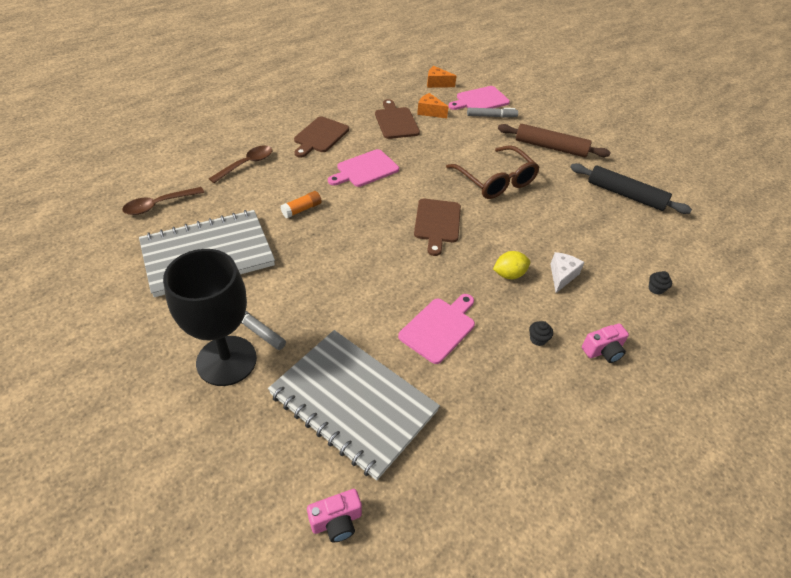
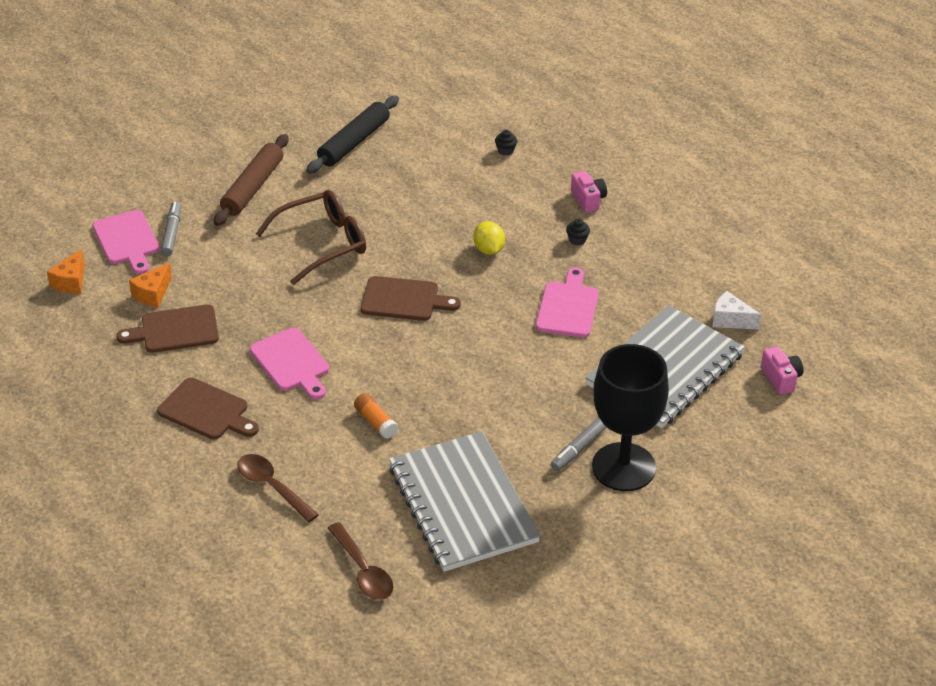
camera: 85 degrees left, 5 degrees down
(439, 328) = (568, 307): pink cutting board -> pink cutting board turned 60 degrees clockwise
(562, 276) = (490, 211): white cheese -> white cheese (730, 320)

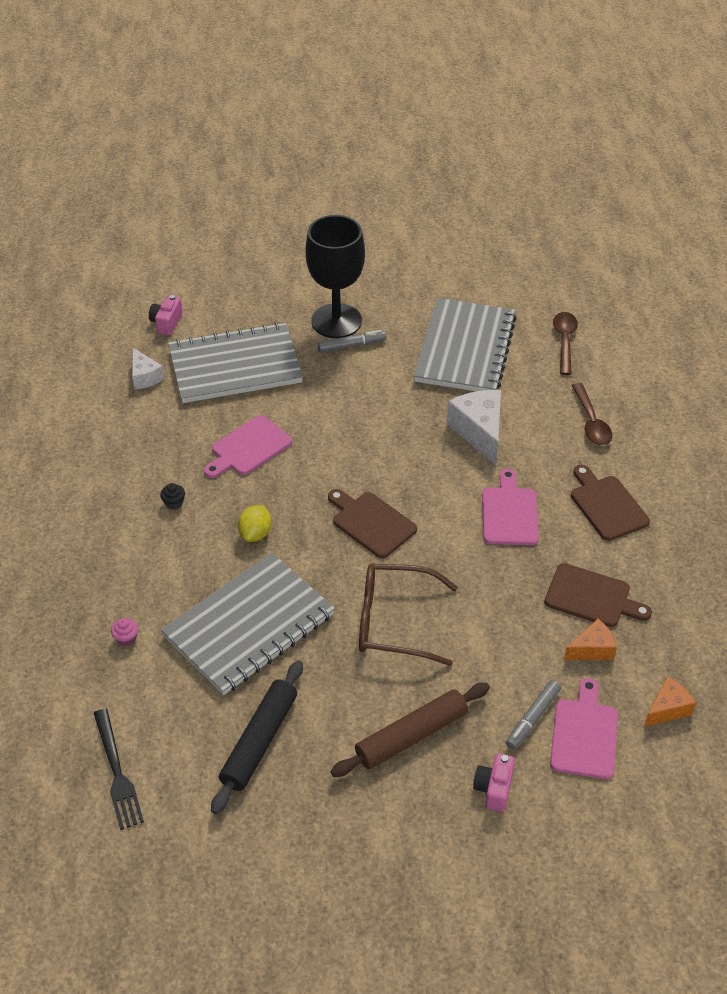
camera: 145 degrees left, 5 degrees up
(354, 142) = (260, 741): black rolling pin -> black rolling pin turned 45 degrees counterclockwise
(376, 422) = (479, 432): orange glue stick -> white cheese
(428, 92) = (117, 772): none -> black fork
(428, 194) = (249, 625): none -> grey notebook
(505, 150) = (126, 638): black cupcake -> pink cupcake
(588, 200) = (118, 538): pink camera -> pink camera (494, 788)

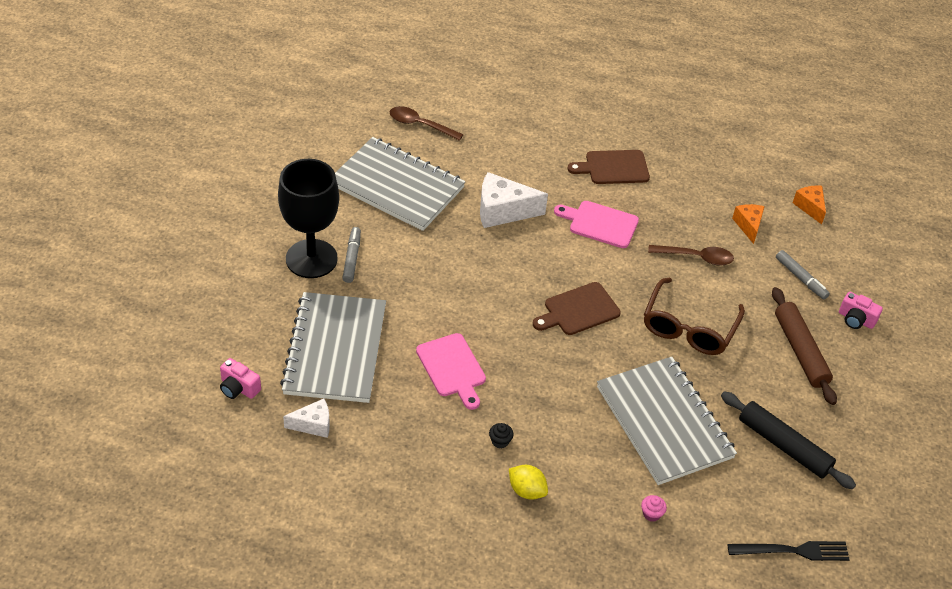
camera: 75 degrees left, 0 degrees up
(255, 533) = (561, 391): yellow lemon -> yellow lemon (526, 490)
(584, 734) = (821, 256): pink cutting board -> none
(591, 422) = (522, 144): brown spoon -> brown spoon (696, 257)
(591, 597) = (700, 208): brown cutting board -> none

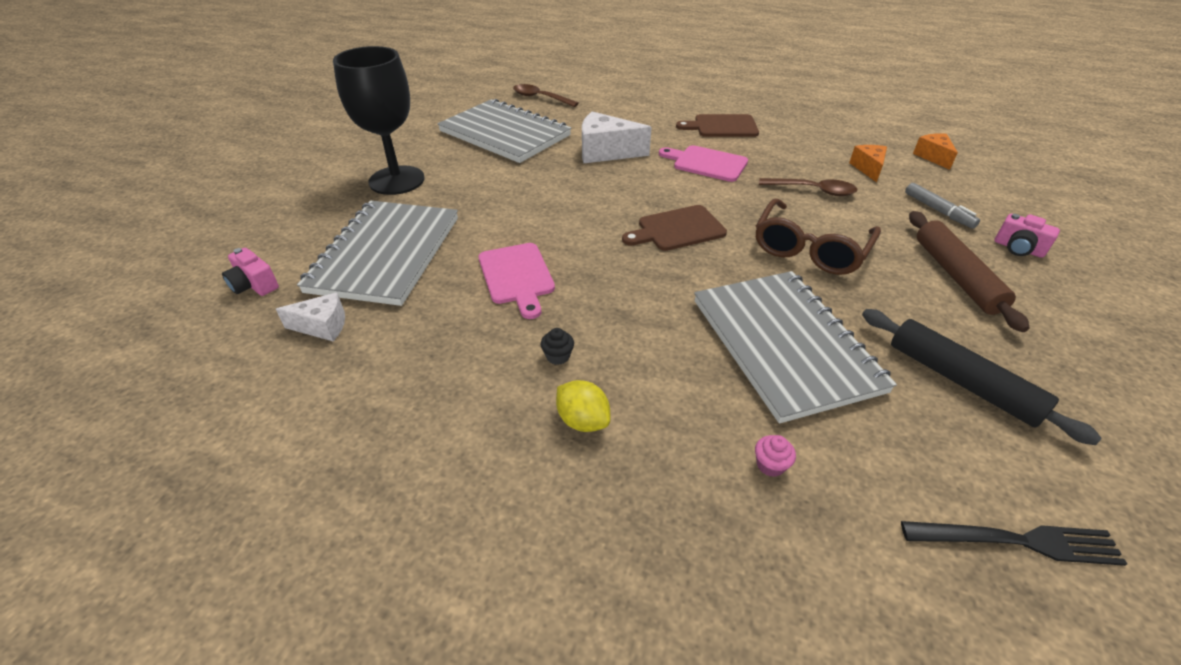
camera: 10 degrees right, 5 degrees down
(352, 258) = (439, 181): grey marker -> none

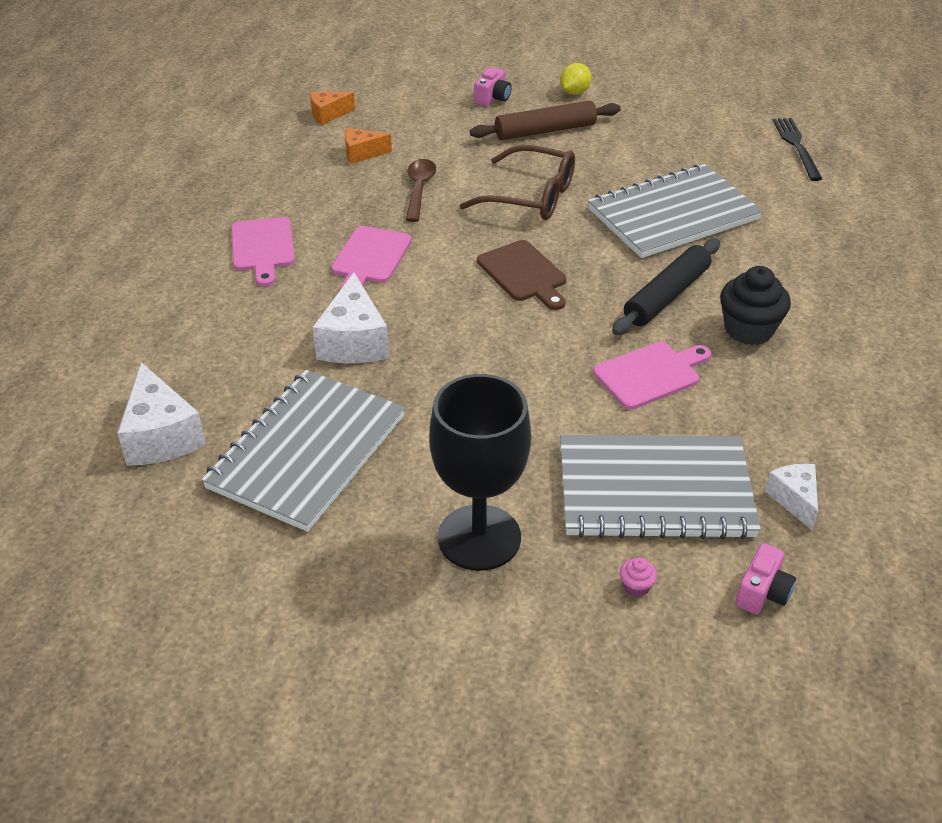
camera: 100 degrees left, 0 degrees up
(540, 98) = (161, 436): brown spoon -> white cheese
(558, 356) = (749, 330): black cupcake -> black cupcake, size x2.29
(583, 420) = (809, 307): yellow lemon -> yellow lemon (574, 92)
(722, 126) = (263, 248): brown cutting board -> pink cutting board
(770, 465) = (796, 224): pink cupcake -> pink cupcake (636, 587)
(938, 211) = (440, 125): grey marker -> none
(961, 381) = (674, 145): black rolling pin -> black rolling pin (666, 295)

